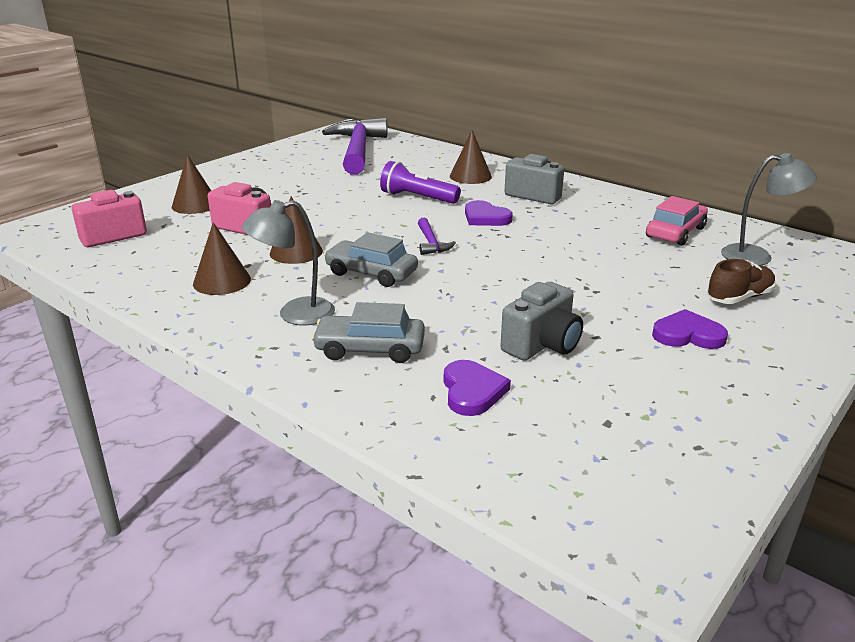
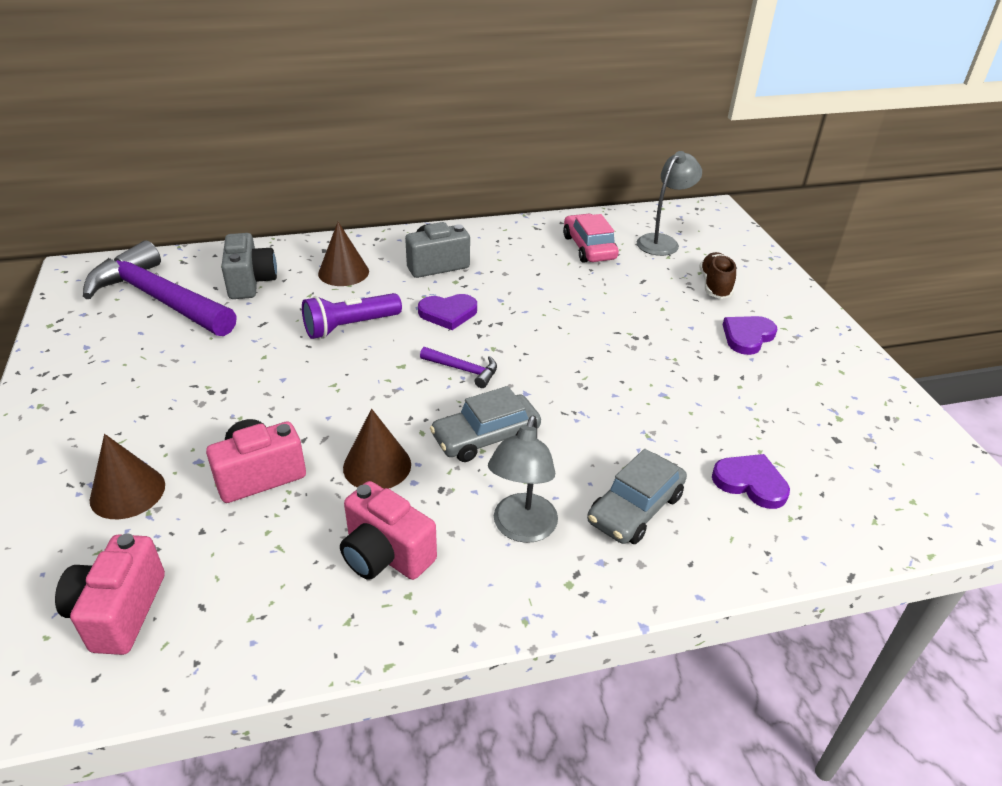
camera: 55 degrees left, 10 degrees up
(222, 281) = (385, 554): brown cone -> pink camera
(542, 345) = (707, 409): grey camera -> grey camera (250, 282)

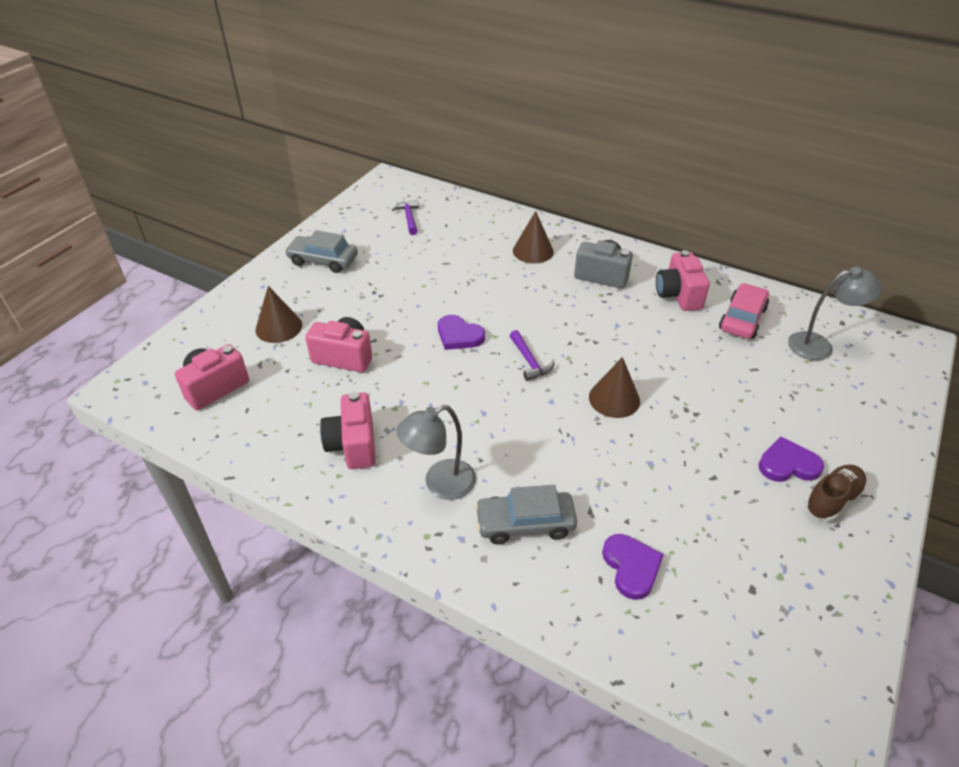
camera: 45 degrees right, 5 degrees up
(160, 299) = (409, 218): purple hammer -> purple hammer, size x0.42
(250, 282) = (469, 231): grey camera -> none
(350, 327) = (493, 292): purple flashlight -> none
(377, 466) = (407, 391): brown cone -> brown cone (614, 399)
(448, 313) = (567, 316): purple heart -> purple heart (459, 335)
(486, 437) = (489, 414): grey car -> grey car (323, 261)
(519, 252) = (678, 295): none -> pink camera
(715, 285) = (817, 407): brown shoe -> brown shoe (832, 500)

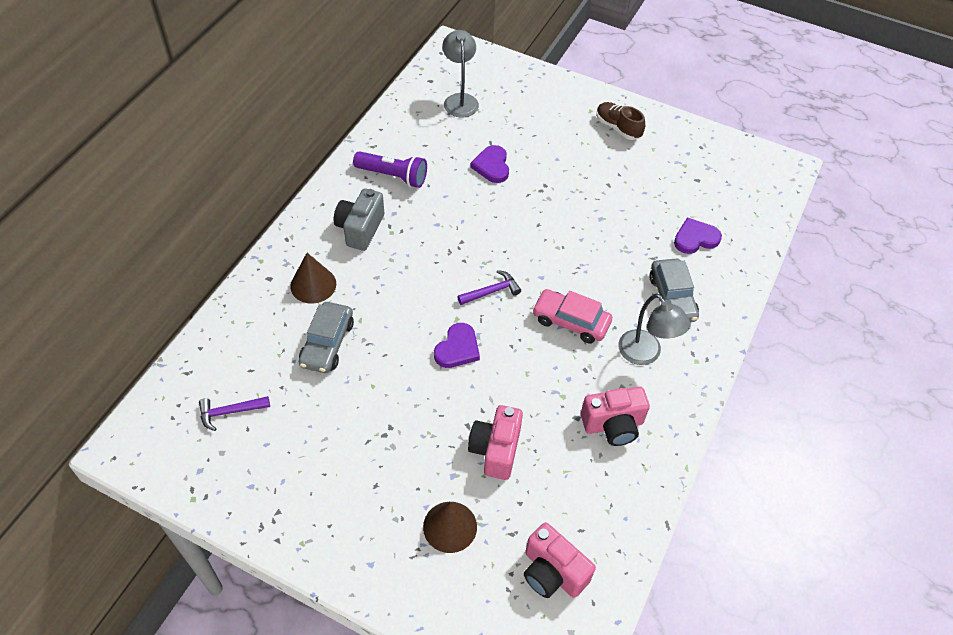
camera: 95 degrees left, 10 degrees up
(323, 261) = (319, 500): grey car -> grey car (327, 343)
(614, 399) = (534, 234): brown cone -> none
(678, 295) = (393, 176): pink camera -> purple flashlight
(742, 319) = (427, 139): pink car -> pink car (570, 321)
(788, 464) = (589, 143): purple heart -> purple heart (492, 166)

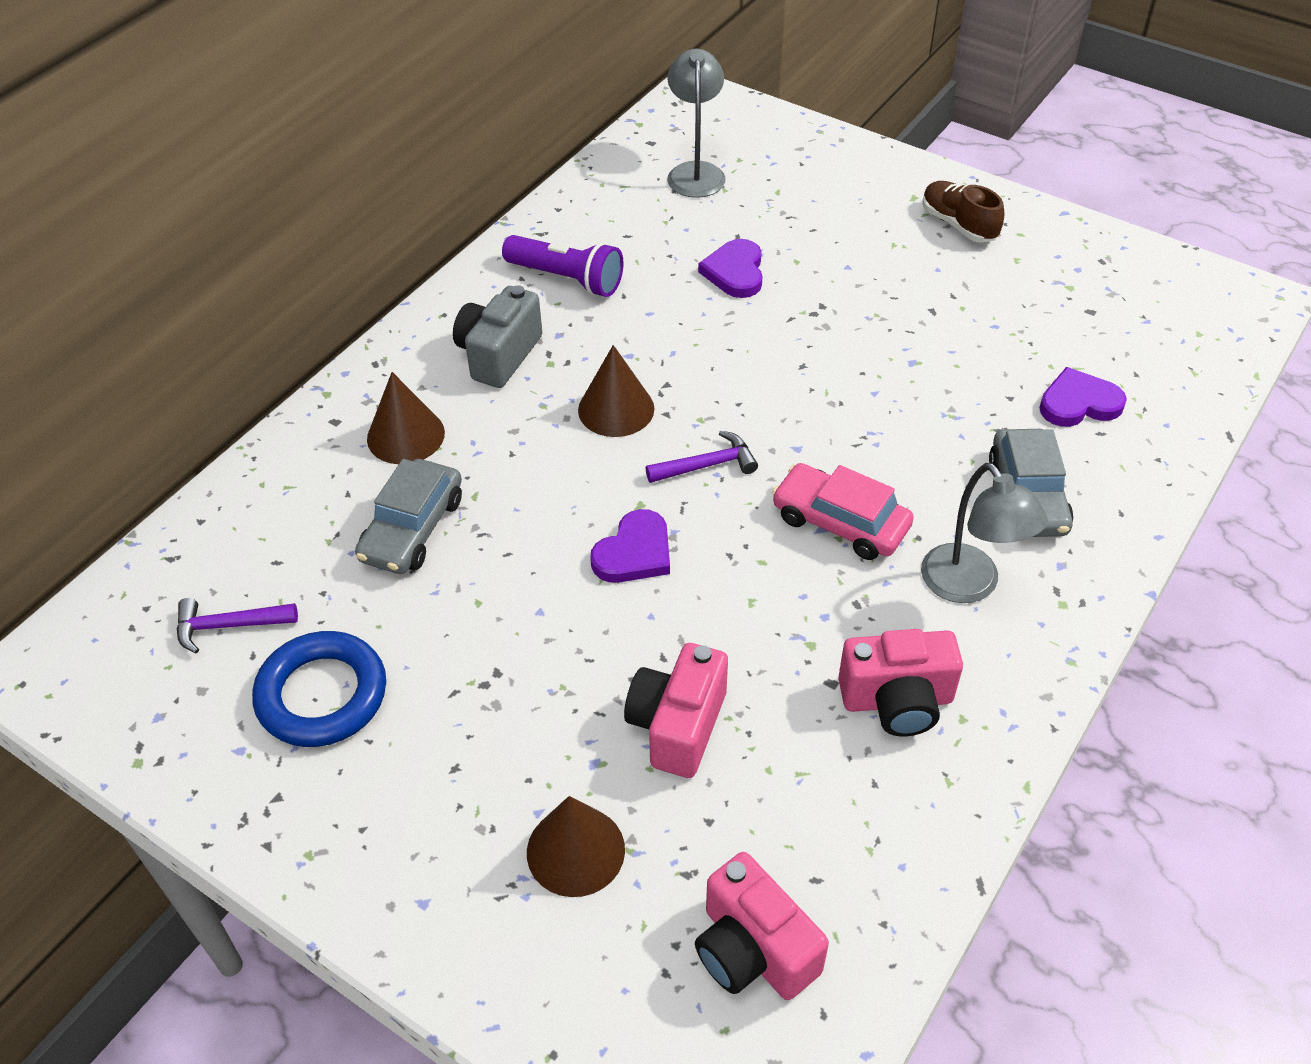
camera: 10 degrees right, 5 degrees down
(292, 449) = (322, 695): none -> blue ring
(434, 259) = (616, 409): none -> brown cone

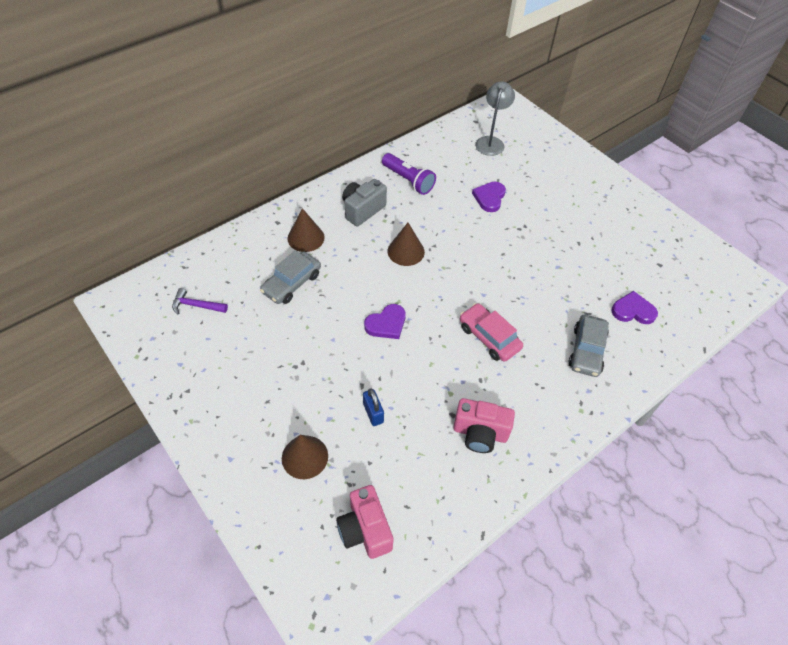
camera: 15 degrees right, 5 degrees up
(322, 695) = (223, 349): blue ring -> none
(677, 726) = (373, 413): pink camera -> blue padlock
(707, 465) = (437, 291): purple hammer -> none
(958, 225) = (610, 201): brown shoe -> none
(969, 586) = (538, 387): grey lamp -> none

